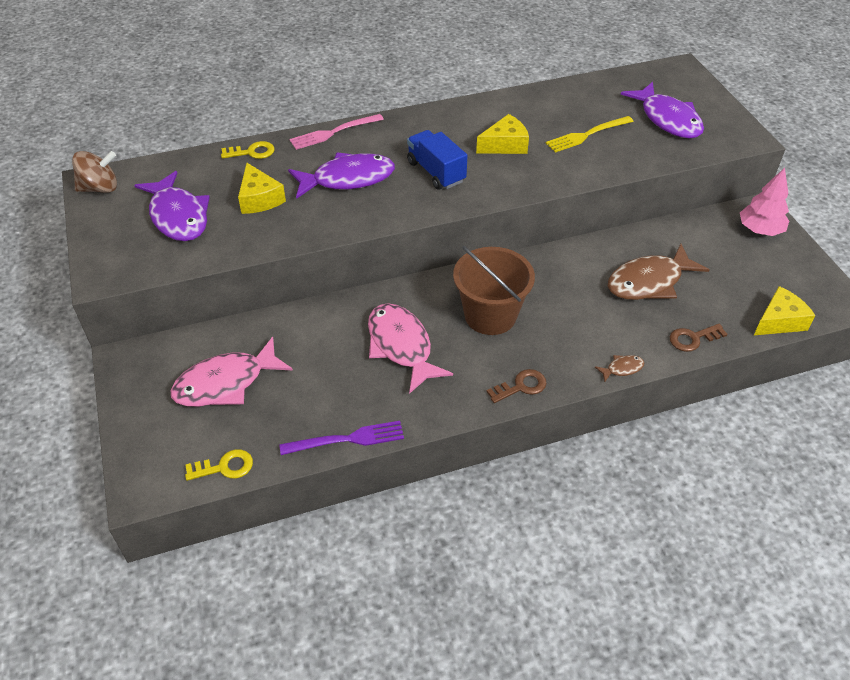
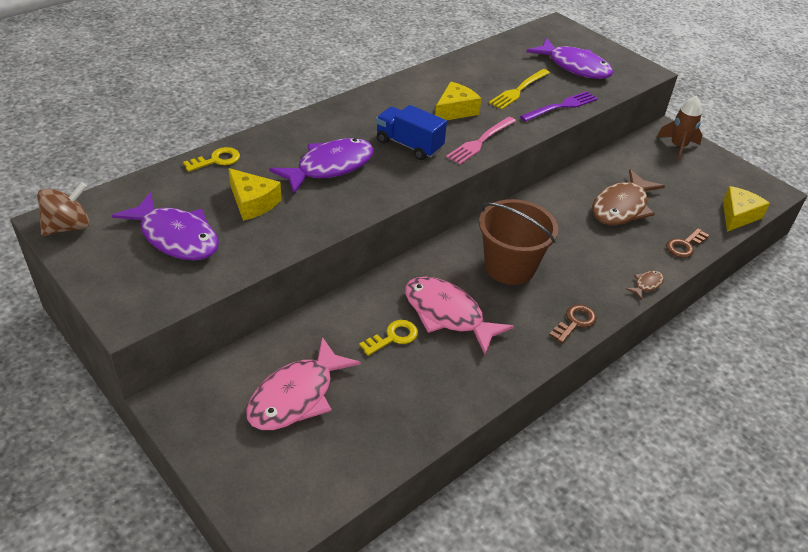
camera: 25 degrees left, 5 degrees down
(224, 467) = (345, 480): yellow key -> yellow key (393, 337)
(333, 132) = (288, 127): pink fork -> pink fork (480, 142)
(348, 439) = (451, 415): purple fork -> purple fork (561, 106)
(759, 230) = (678, 147): pink tree -> brown rocket

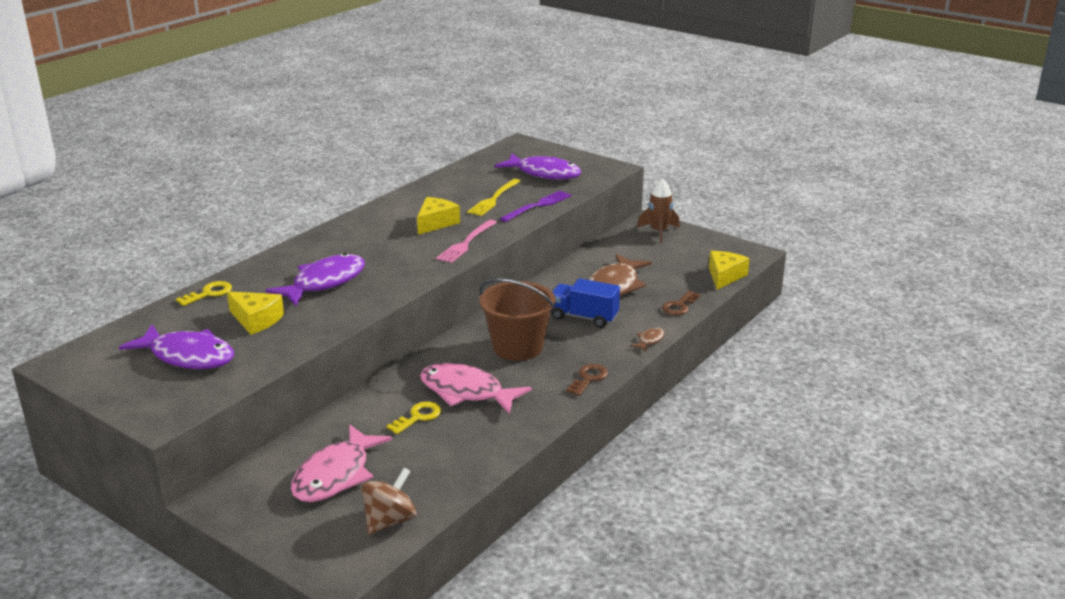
camera: 10 degrees left, 15 degrees down
(68, 227) = (75, 365): brown spinning top -> brown spinning top (390, 521)
(409, 145) = (398, 255): blue truck -> blue truck (584, 317)

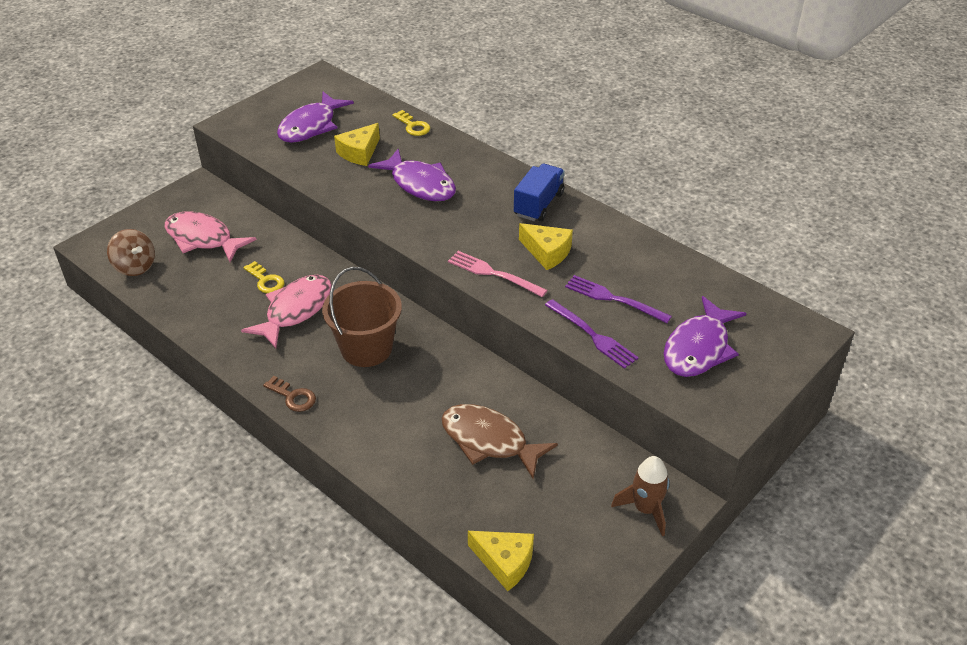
camera: 95 degrees right, 15 degrees up
(494, 199) = (613, 299): yellow fork -> purple fork
(584, 317) = (418, 405): blue truck -> blue truck (538, 204)
(649, 340) = (355, 456): brown fish -> none
(679, 306) = (430, 497): brown key -> none

